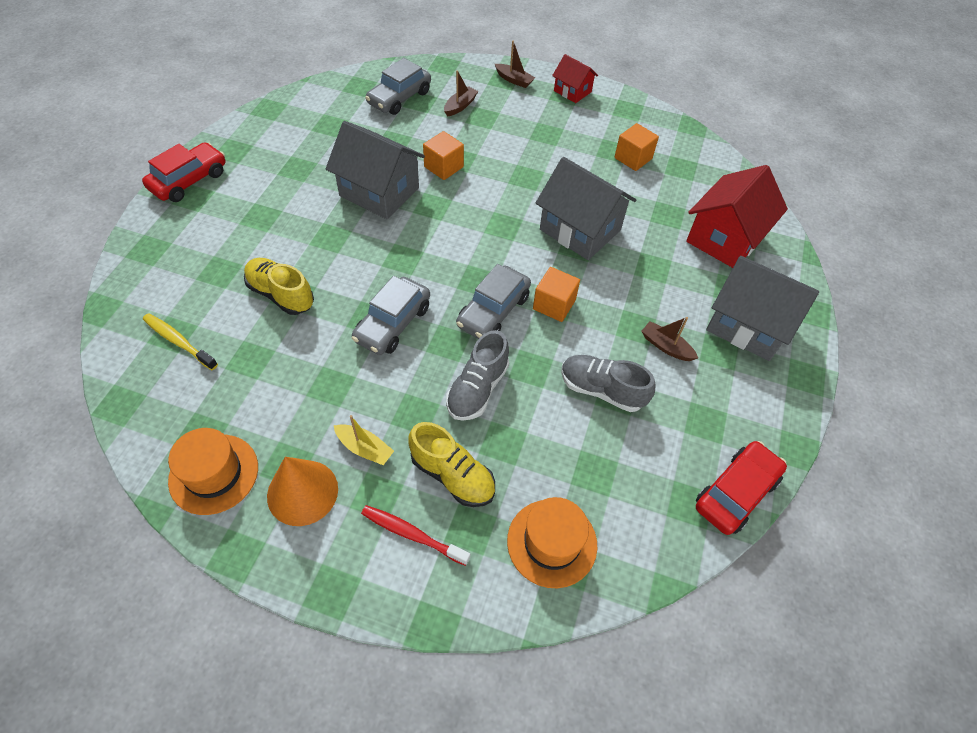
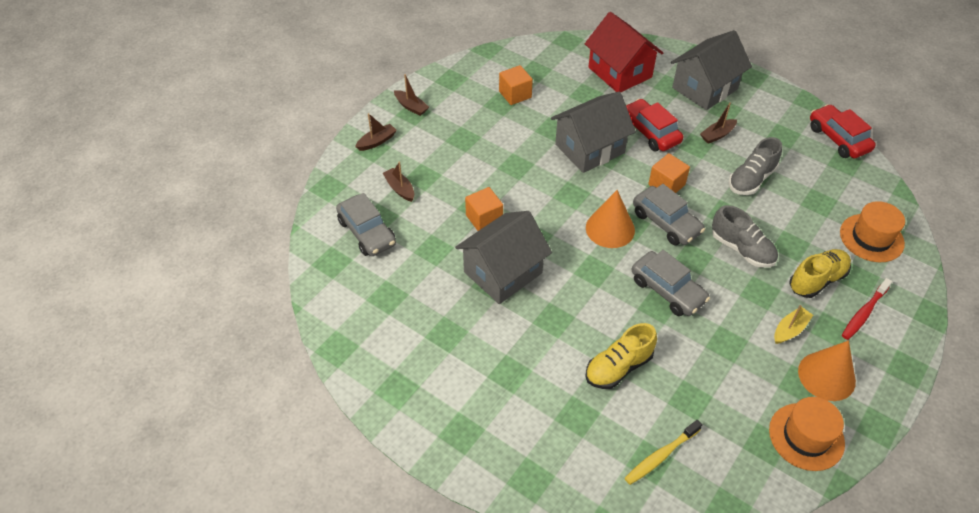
camera: 70 degrees left, 5 degrees down
(189, 180) = (433, 434): red car -> red car (650, 132)
(466, 263) = (610, 229): none -> orange cone
(572, 91) = (411, 107): red house -> brown boat

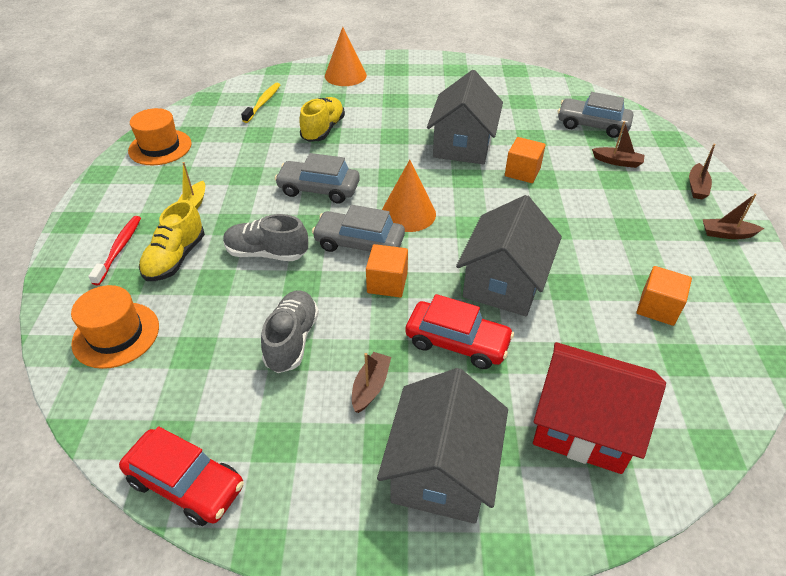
camera: 145 degrees right, 5 degrees down
(826, 376) = (150, 187): orange cone -> orange cone (345, 75)

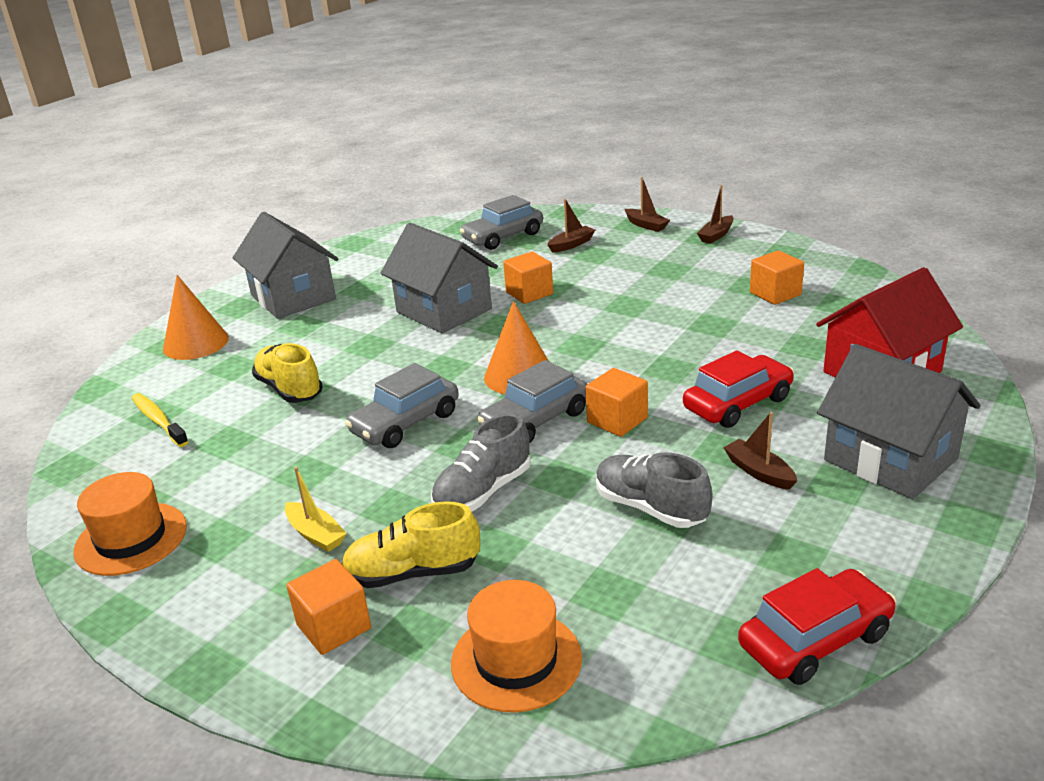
camera: 55 degrees left, 15 degrees down
(119, 249) = (333, 626): red toothbrush -> orange cube
(175, 258) = (413, 573): yellow shoe -> yellow shoe turned 120 degrees clockwise
(504, 283) = (679, 354): grey house -> grey house (293, 297)

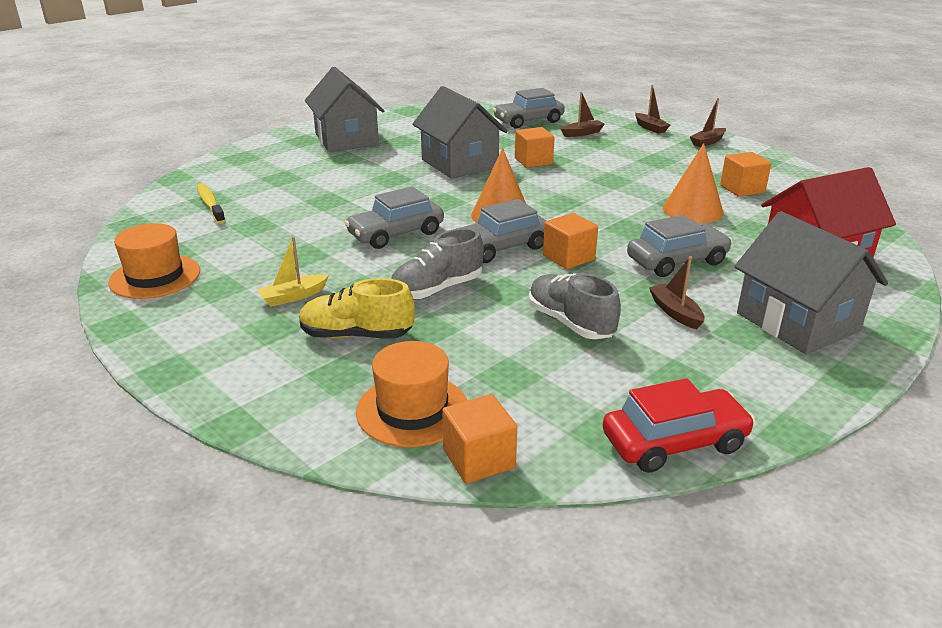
camera: 10 degrees right, 0 degrees up
(196, 343) = (260, 159): orange cone -> orange cone (693, 210)
(289, 389) = (316, 198): yellow shoe -> none
(316, 534) = (293, 297): yellow boat -> yellow boat turned 90 degrees clockwise
(333, 626) = (279, 361): orange cube -> orange cube (479, 459)
(738, 403) = (677, 261): red car -> grey car

